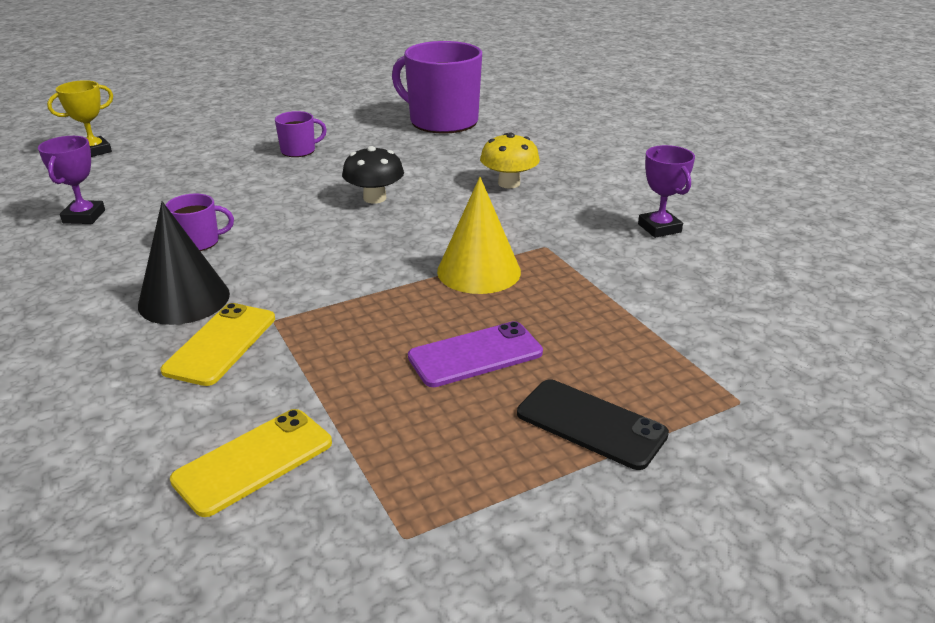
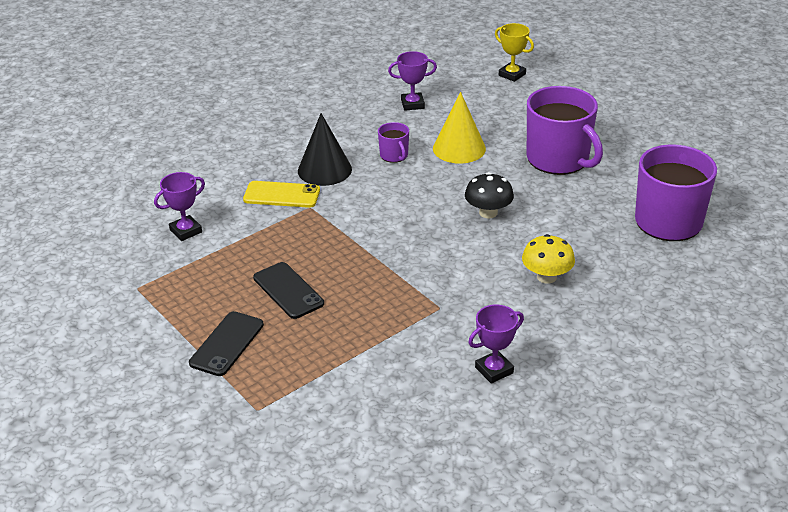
camera: 80 degrees right, 5 degrees up
(253, 461) = (186, 231): yellow phone -> purple trophy
(299, 151) = (559, 159): purple mug -> purple mug, size x2.17
(475, 355) = (288, 291): purple phone -> black phone
(479, 271) = (391, 279): yellow cone -> yellow cone (459, 148)

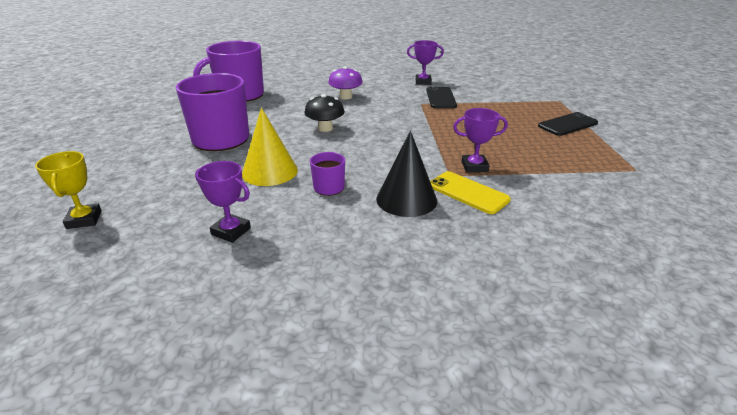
camera: 145 degrees left, 5 degrees down
(186, 231) = (581, 195): purple trophy -> purple trophy (474, 166)
(288, 291) = (509, 134): black phone -> black phone (440, 98)
(546, 277) = (345, 97): yellow mushroom -> purple mushroom

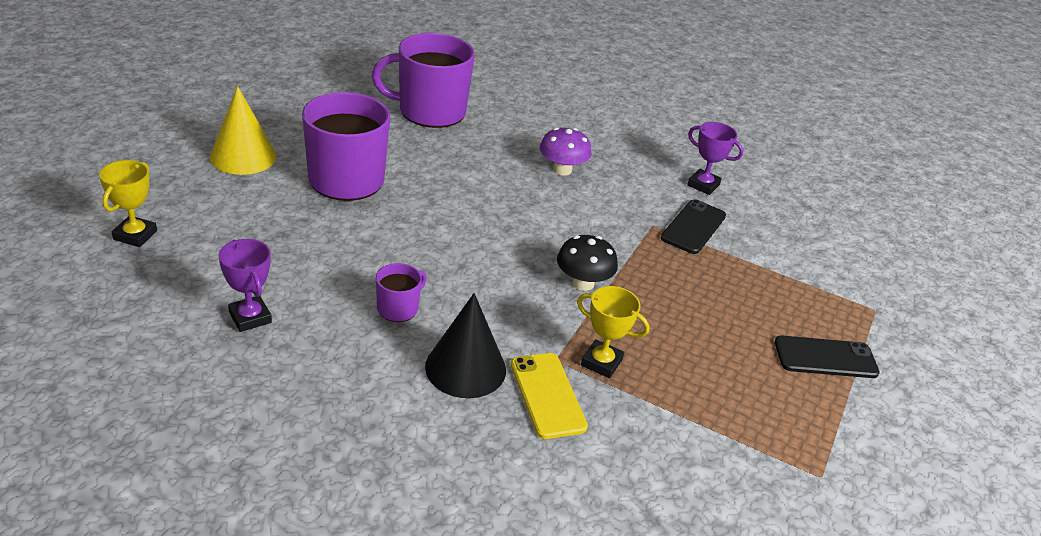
camera: 25 degrees right, 5 degrees up
(270, 171) = (356, 255): yellow cone -> yellow cone (243, 156)
(325, 128) = (481, 215): black mushroom -> black mushroom (583, 283)
(474, 166) = (601, 362): purple trophy -> yellow trophy

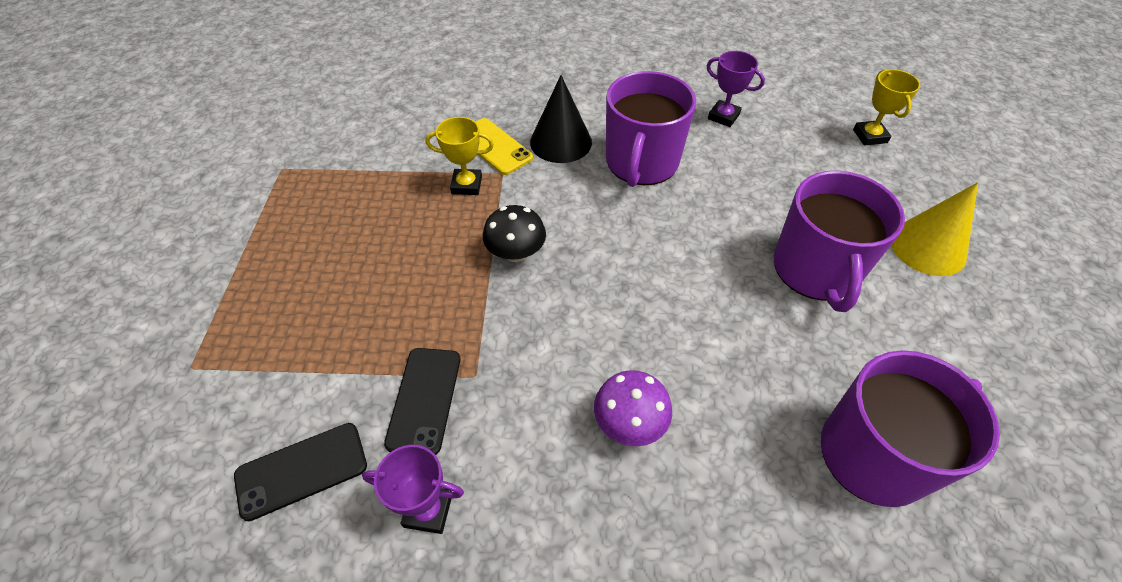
camera: 160 degrees right, 15 degrees up
(398, 308) = (641, 163): purple mug -> purple mug, size x2.17
(825, 357) = (263, 274): black phone -> black phone (302, 470)

